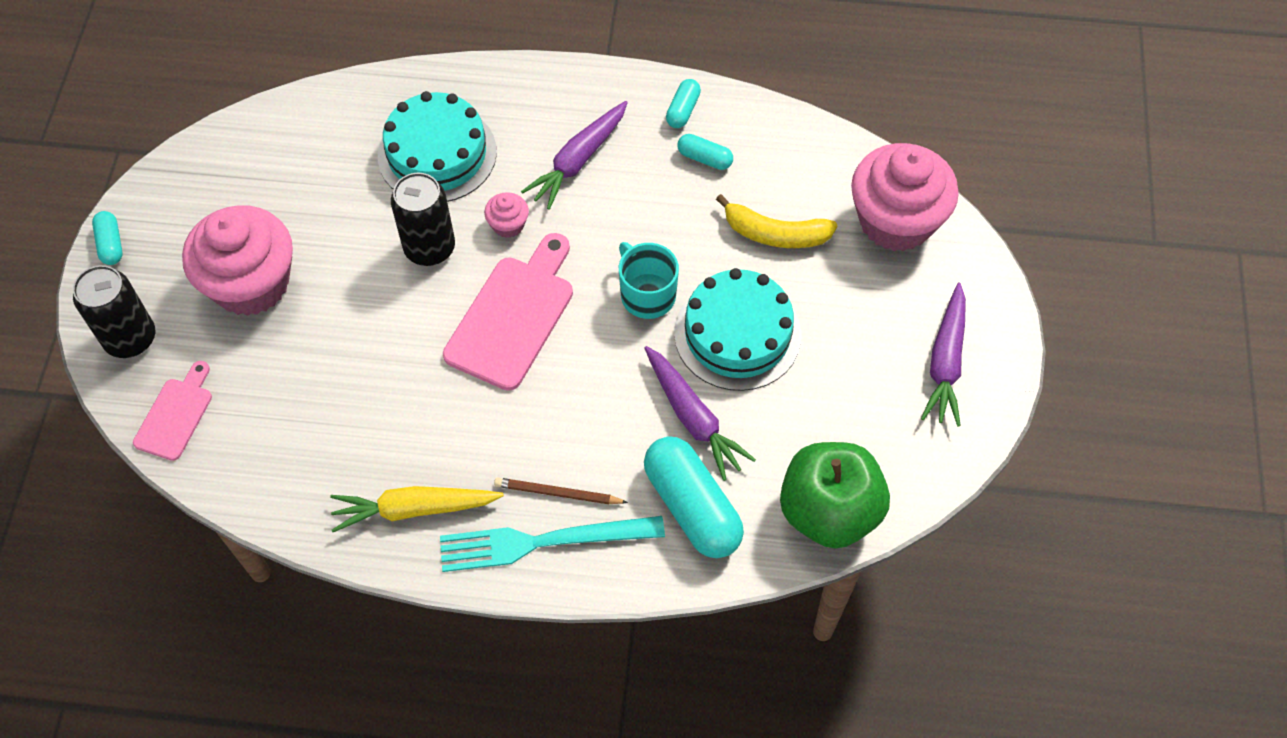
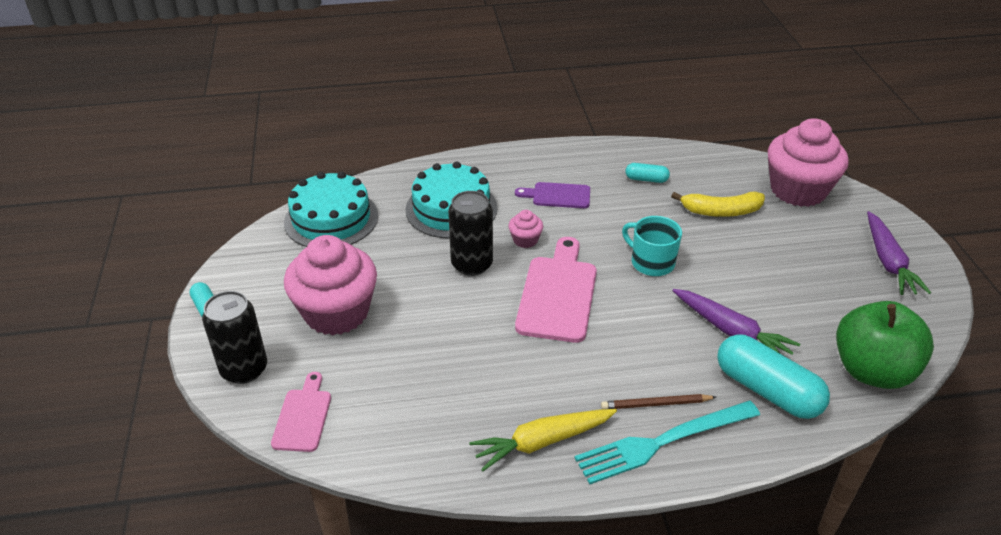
camera: 15 degrees left, 20 degrees down
(578, 161) = (557, 195): purple carrot -> purple cutting board
(683, 110) = (616, 157): turquoise capsule -> none
(737, 334) = (731, 273): turquoise cake -> turquoise cake (331, 219)

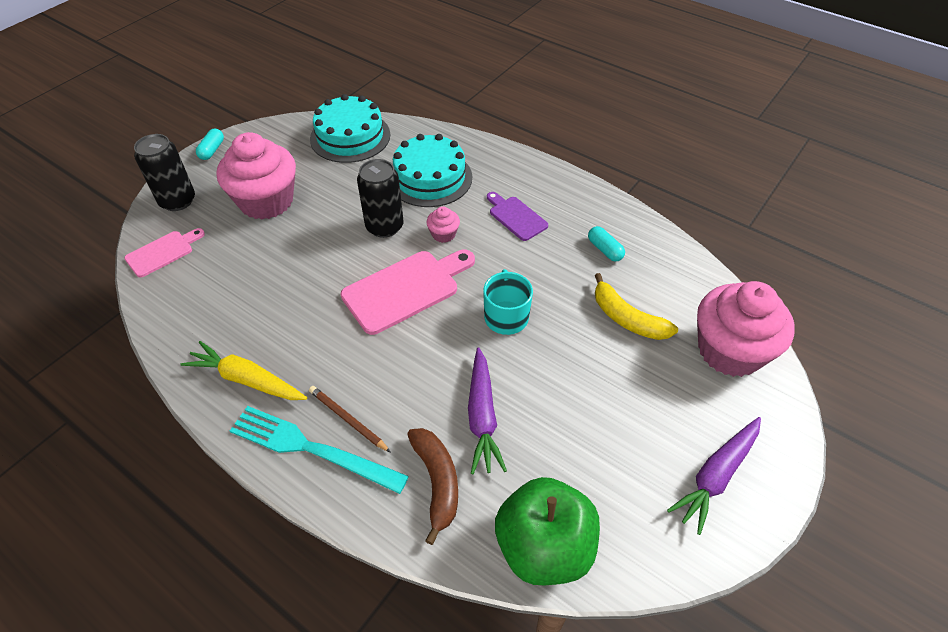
camera: 45 degrees right, 10 degrees up
(767, 390) = (437, 482): turquoise capsule -> brown banana

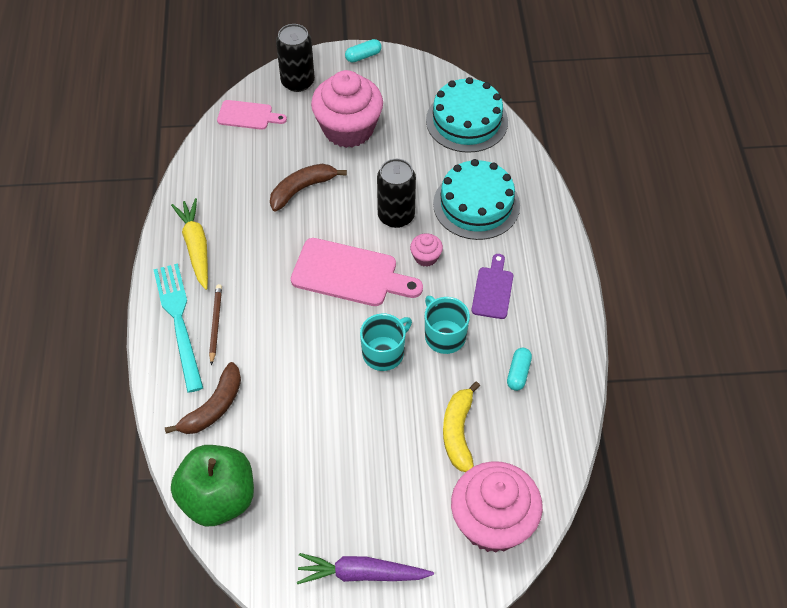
camera: 50 degrees right, 5 degrees up
(285, 266) = (302, 189): none -> brown banana
(482, 417) = (284, 398): purple carrot -> none
(528, 270) = (444, 336): none -> turquoise mug

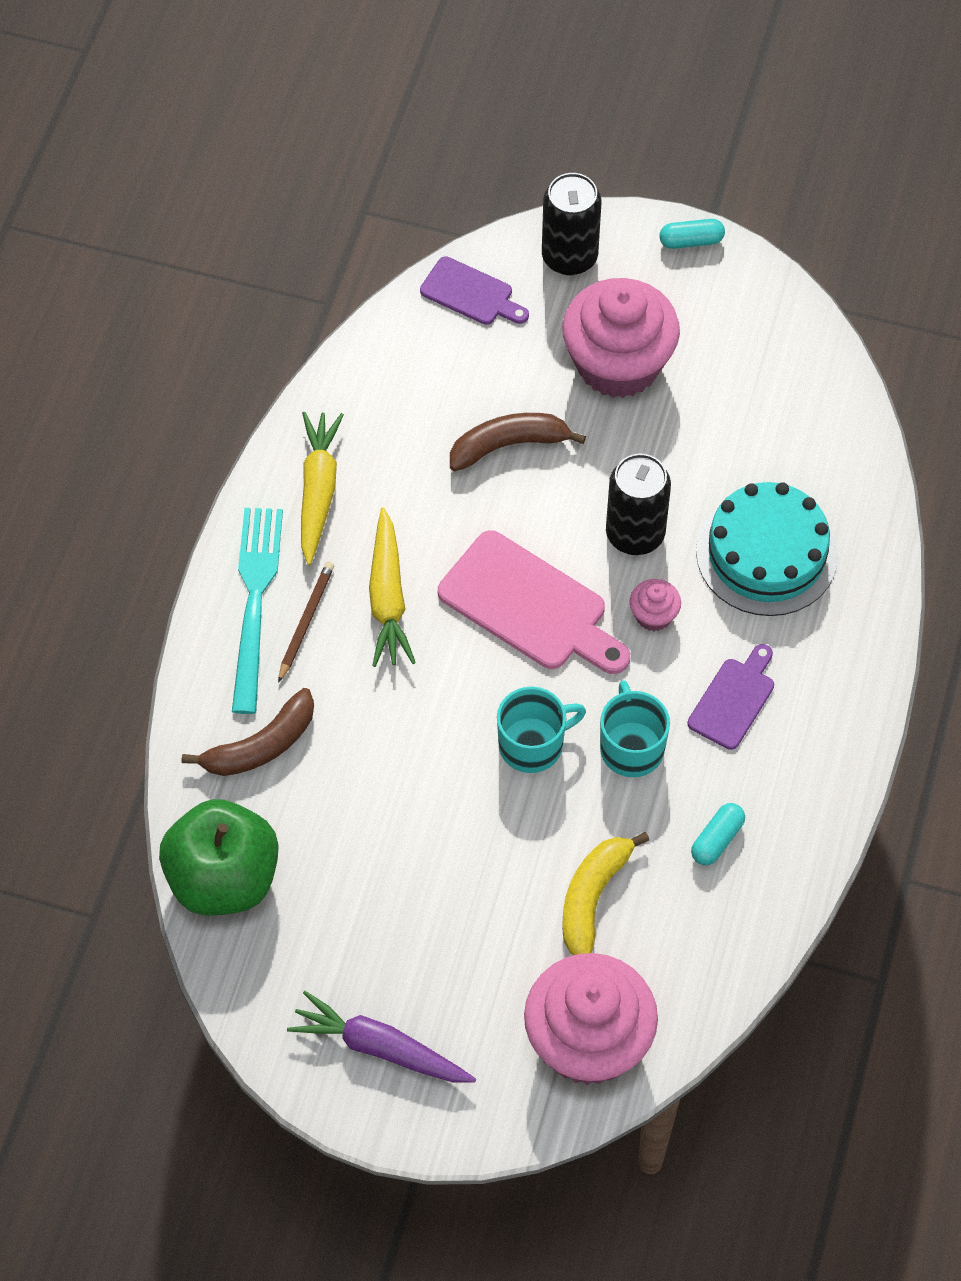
camera: 20 degrees right, 5 degrees up
(248, 115) = (471, 293): pink cutting board -> purple cutting board
(262, 295) = (388, 598): none -> yellow carrot
(467, 121) = (811, 406): turquoise cake -> none

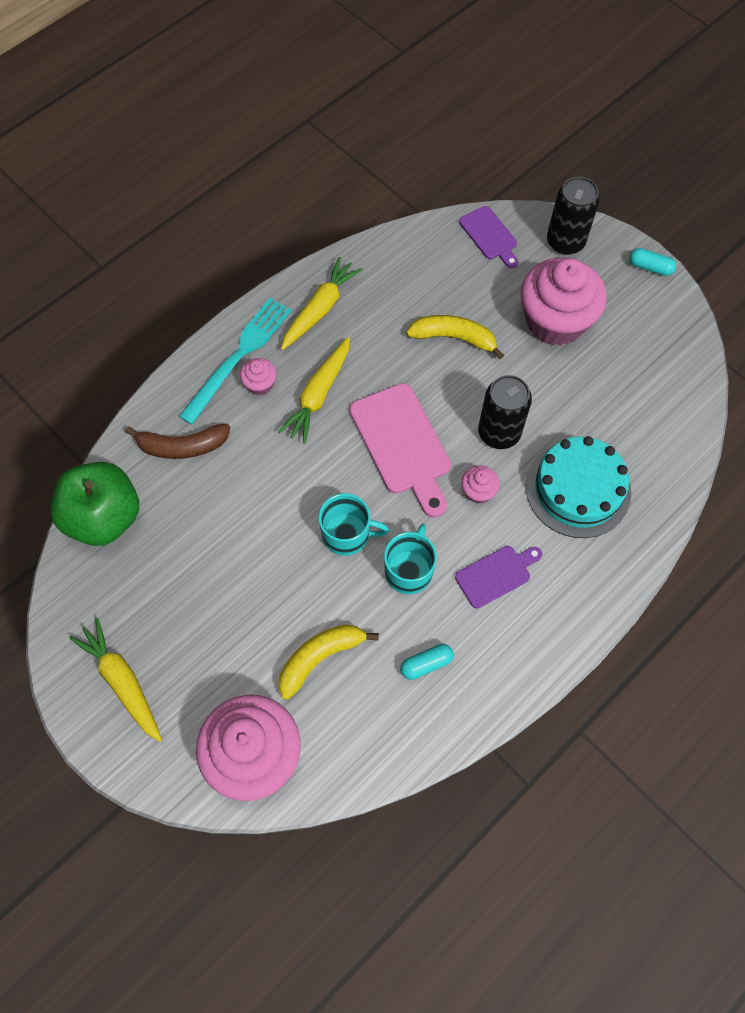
camera: 30 degrees right, 5 degrees up
(305, 621) = (260, 384): brown pencil -> pink cupcake
(380, 1048) = (122, 681): purple carrot -> yellow carrot
(508, 445) = (454, 338): brown banana -> yellow banana

